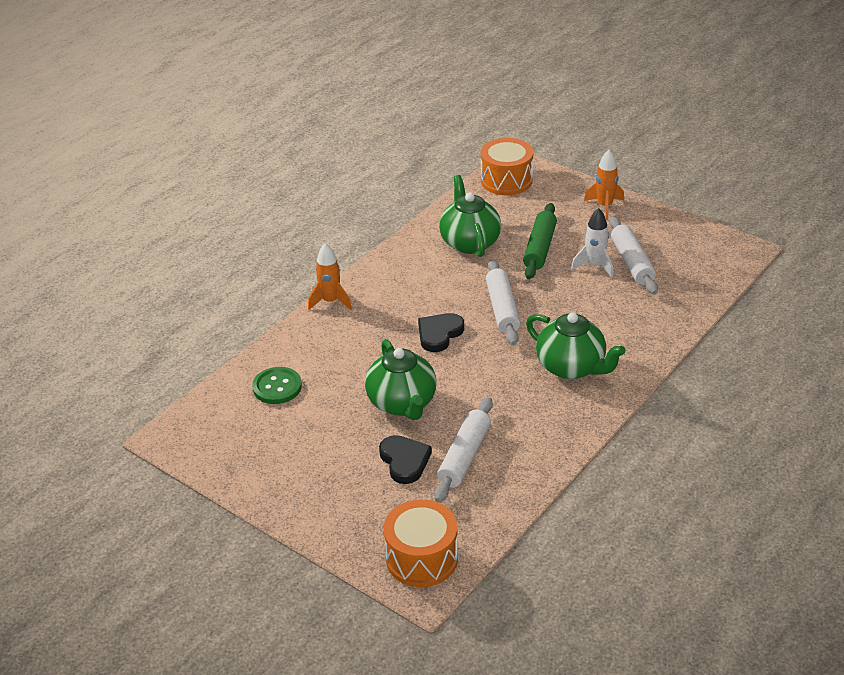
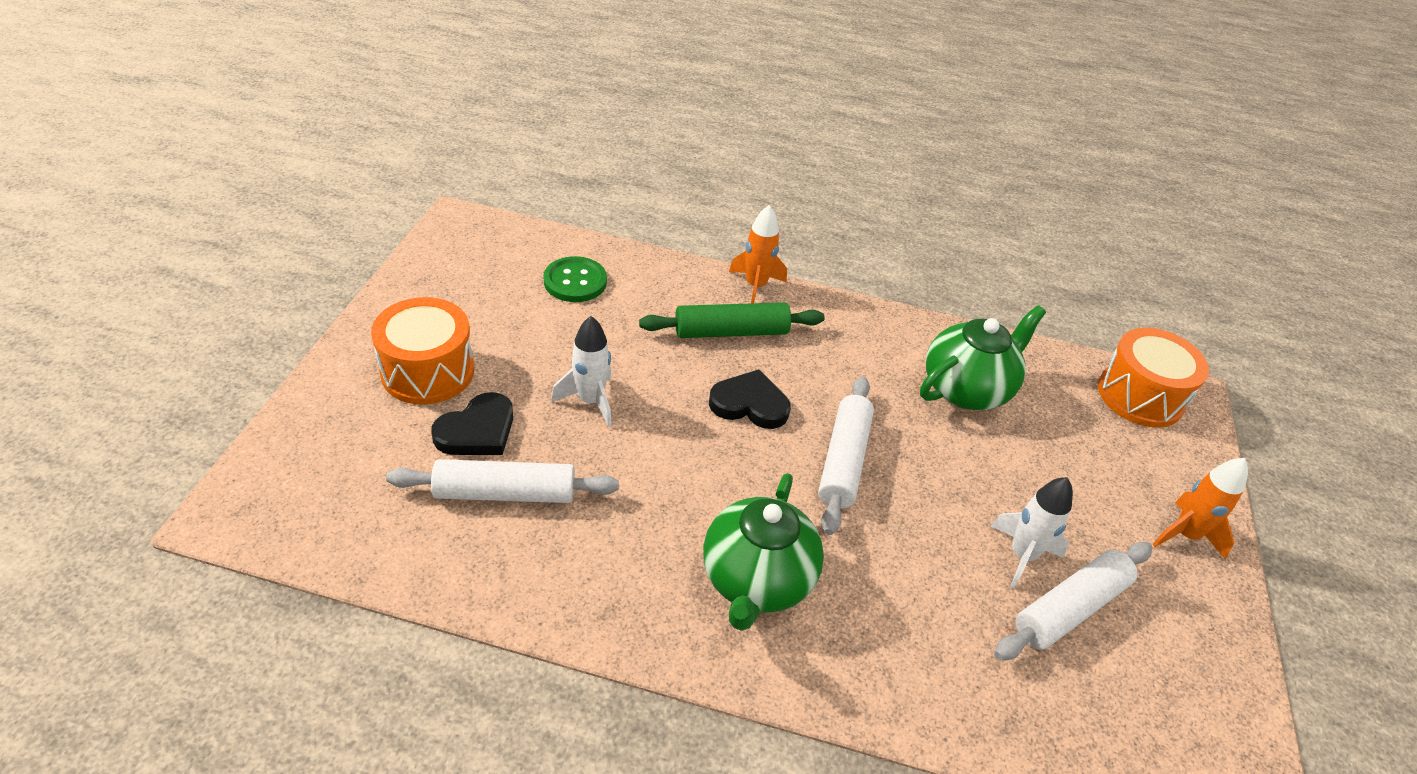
camera: 60 degrees right, 5 degrees up
(402, 403) = (590, 401): green teapot -> white rocket
(422, 558) = (290, 495): orange drum -> orange drum (428, 371)
(502, 309) = (843, 461): white rolling pin -> white rolling pin turned 45 degrees counterclockwise
(540, 248) = (1014, 473): green rolling pin -> green rolling pin (731, 332)

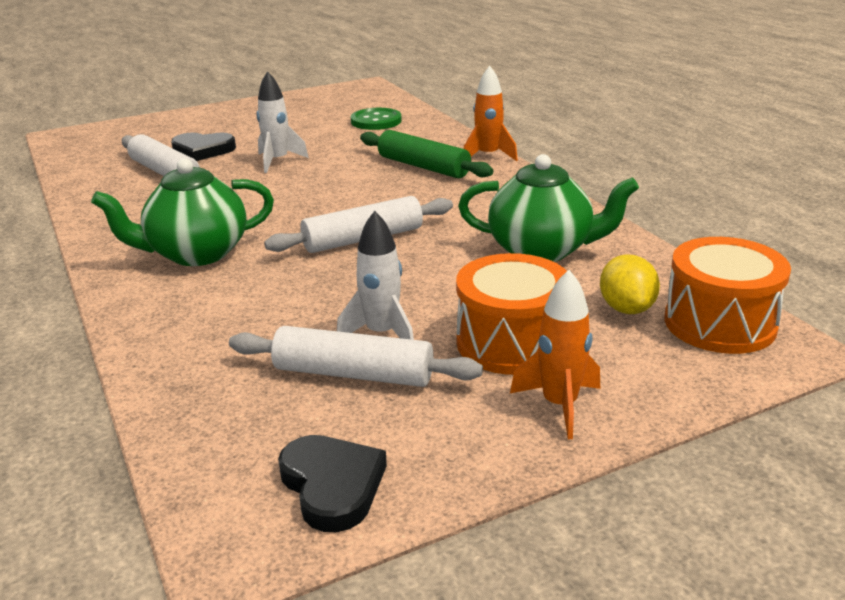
camera: 55 degrees right, 15 degrees down
(428, 371) = (229, 126): orange drum -> orange drum (511, 342)
(749, 404) = (362, 195): black heart -> black heart (332, 485)
(1088, 417) = (626, 308): none -> yellow lemon

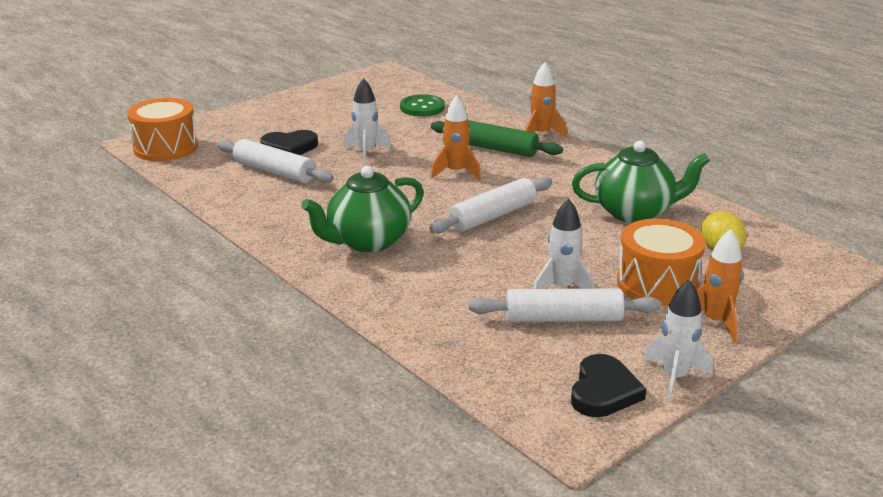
camera: 15 degrees left, 0 degrees up
(332, 485) = (603, 391): black heart -> black heart turned 60 degrees clockwise
(359, 188) = (456, 172): none -> orange rocket
(447, 480) = (674, 377): none -> white rocket
(719, 323) = (787, 254): orange drum -> orange drum (166, 147)

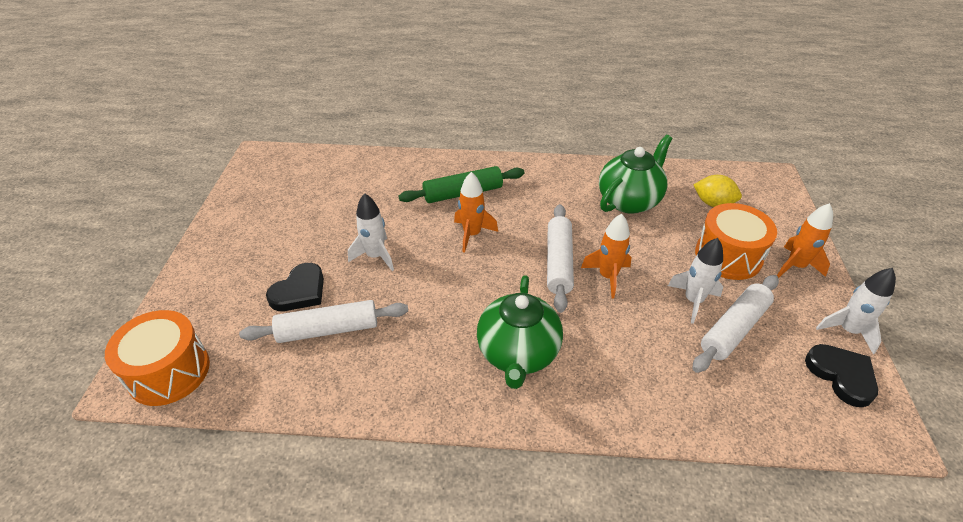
camera: 45 degrees left, 15 degrees up
(422, 107) = (348, 180): green button -> none
(540, 134) = (473, 161): orange rocket -> orange rocket (607, 277)

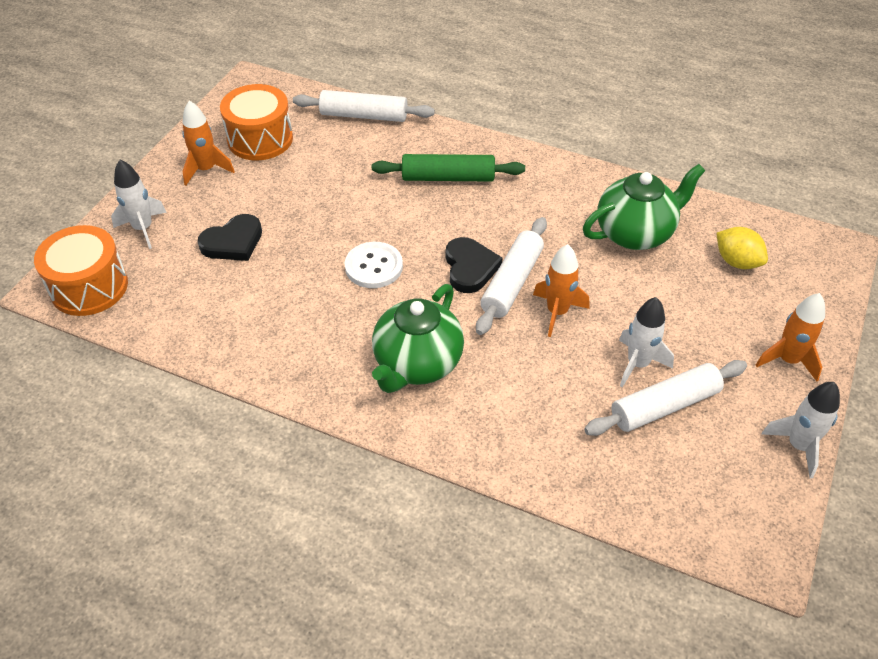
camera: 20 degrees right, 5 degrees up
(328, 330) = (244, 288): white rolling pin -> white rolling pin (363, 116)
(375, 256) = (322, 225): white rocket -> white rocket (143, 228)
(437, 279) = (374, 267): none -> white button
(472, 234) = (434, 227): orange rocket -> orange rocket (206, 170)
(728, 256) = (713, 327): orange drum -> orange drum (260, 139)
(841, 375) = (755, 488): black heart -> black heart (470, 267)

